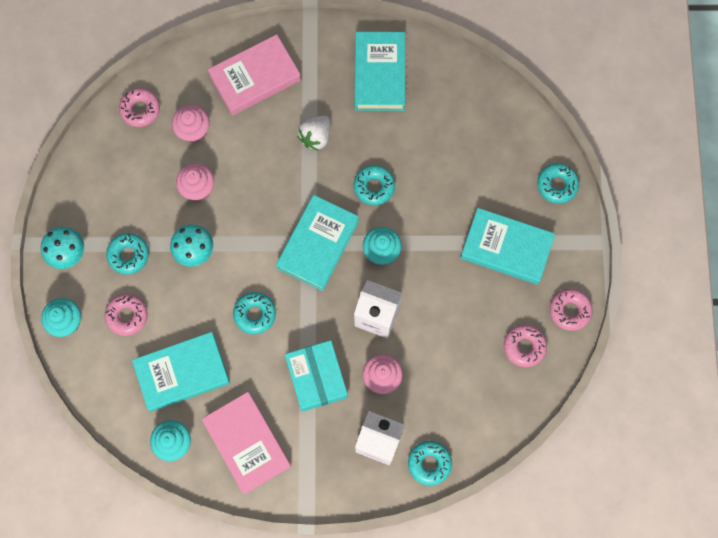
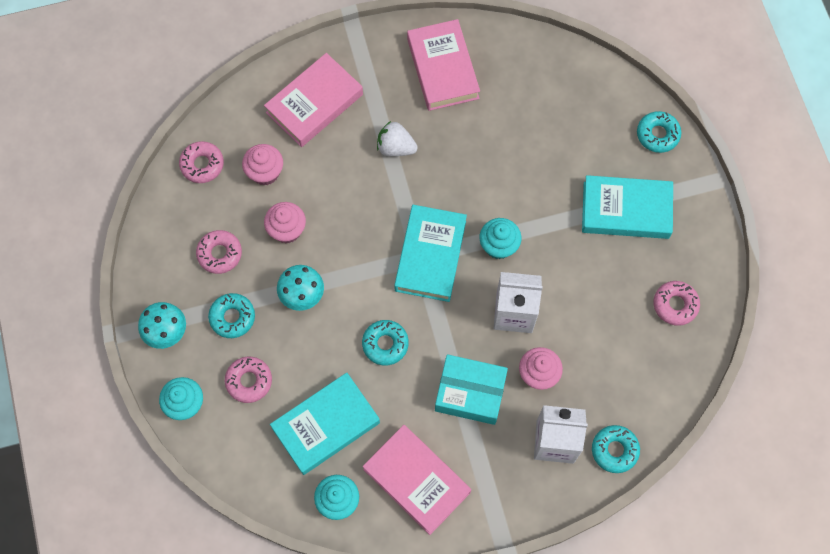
camera: 15 degrees left, 5 degrees down
(316, 137) = (395, 147): white strawberry -> white strawberry turned 90 degrees clockwise
(317, 378) = (470, 393): turquoise box -> turquoise box turned 45 degrees counterclockwise
(374, 187) = (471, 183): turquoise donut -> none
(379, 74) = (442, 69): turquoise book -> pink book
(569, 310) = (710, 256): pink donut -> pink donut (219, 254)

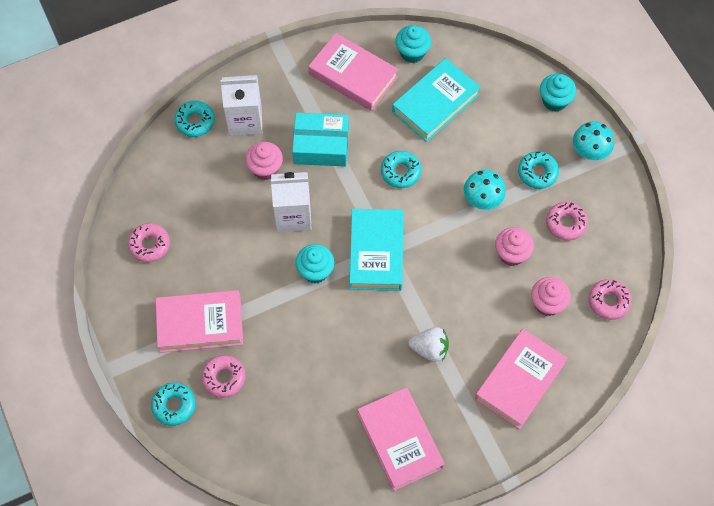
camera: 170 degrees right, 5 degrees down
(249, 381) = (508, 126): pink donut -> pink donut (224, 378)
(626, 210) = (200, 324): turquoise book -> pink book

